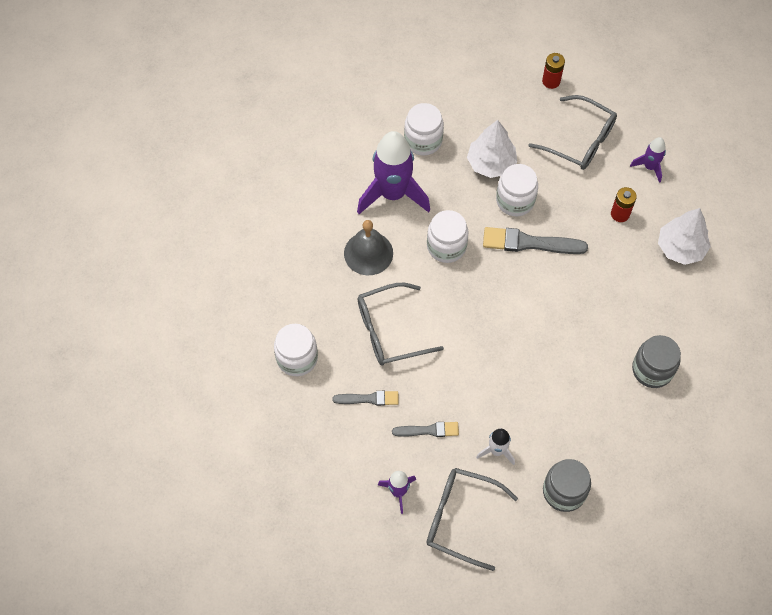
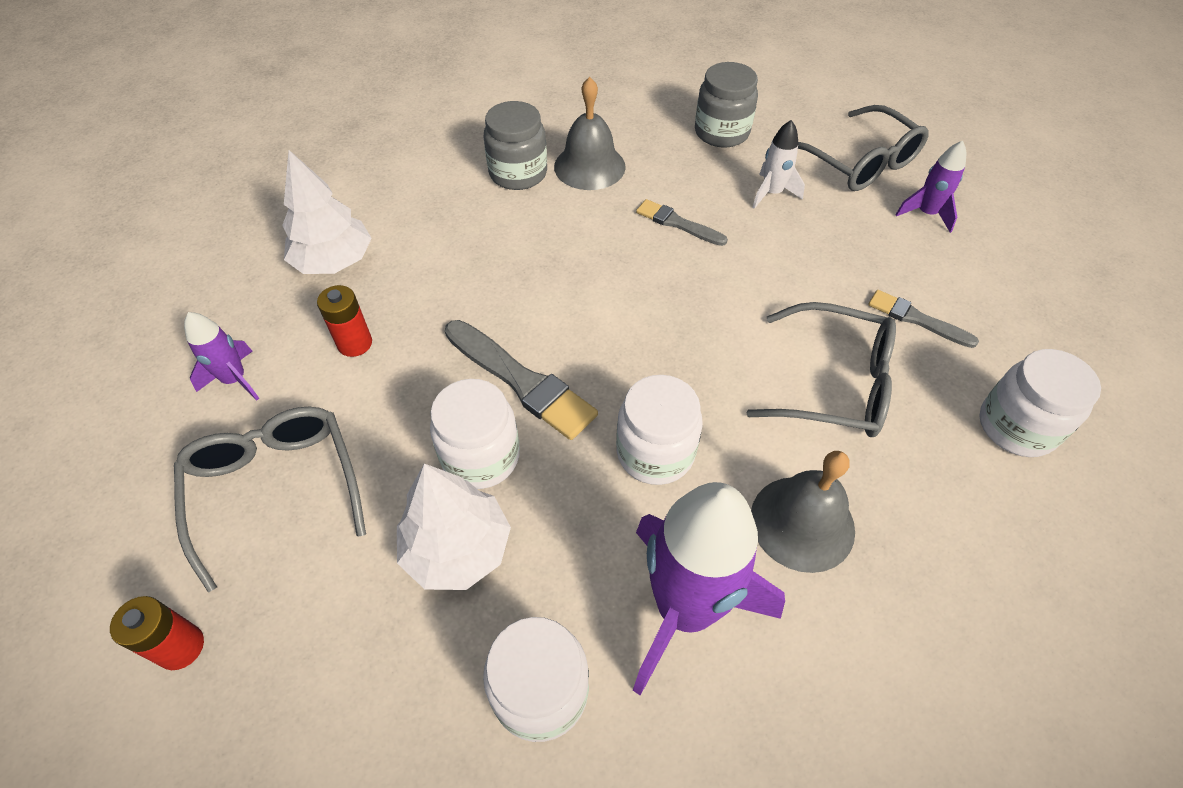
camera: 145 degrees left, 10 degrees down
(428, 430) = (848, 249): grey brush -> grey brush (677, 223)
(617, 403) = (589, 166): none -> grey bell

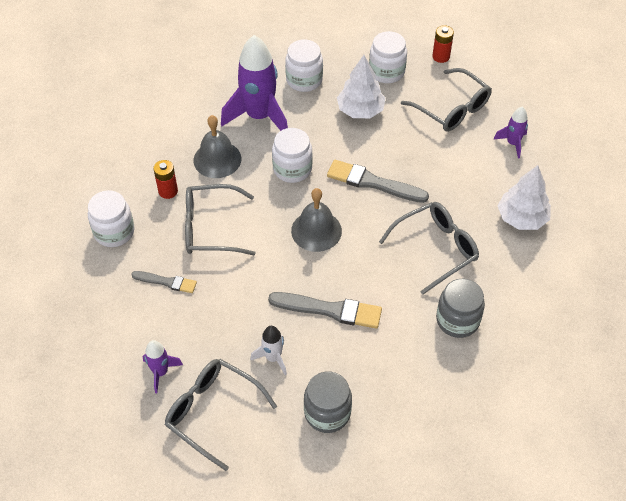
camera: 160 degrees right, 0 degrees up
(355, 343) = (470, 176): red battery -> red battery (168, 191)
(481, 456) = (372, 145): white jar -> white jar (386, 72)
(488, 255) = (435, 249): none -> grey glasses
(589, 166) = (411, 343): grey bell -> grey bell (316, 231)
(677, 223) = (330, 310): grey brush -> grey brush, size x1.67

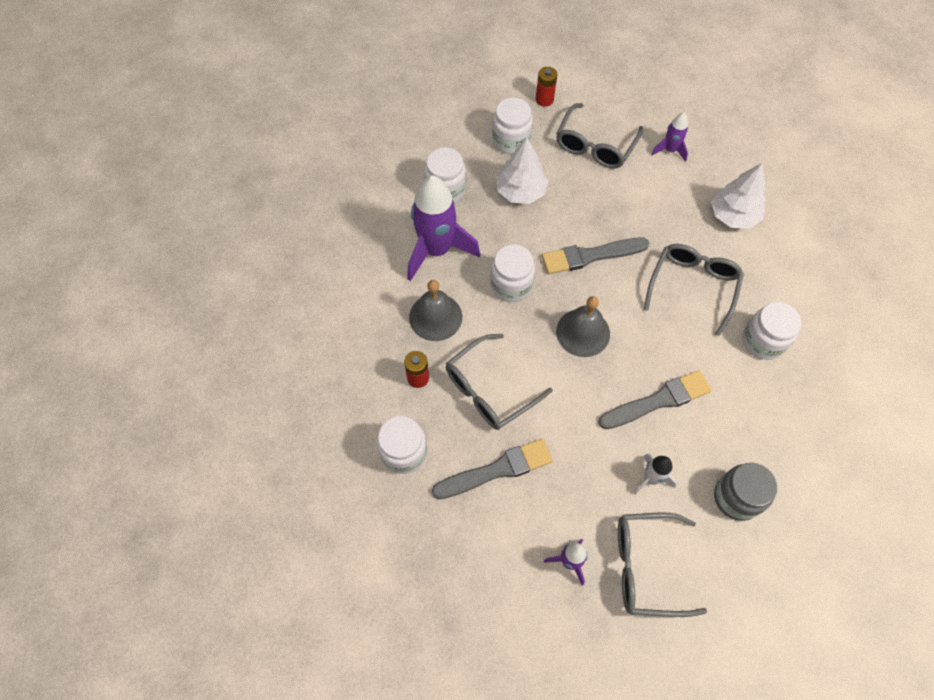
camera: 35 degrees left, 10 degrees up
(167, 282) = (497, 470): grey brush -> grey brush, size x1.67
(451, 109) = (595, 145): grey glasses -> grey glasses turned 105 degrees clockwise
(457, 320) = (763, 341): grey jar -> white jar

